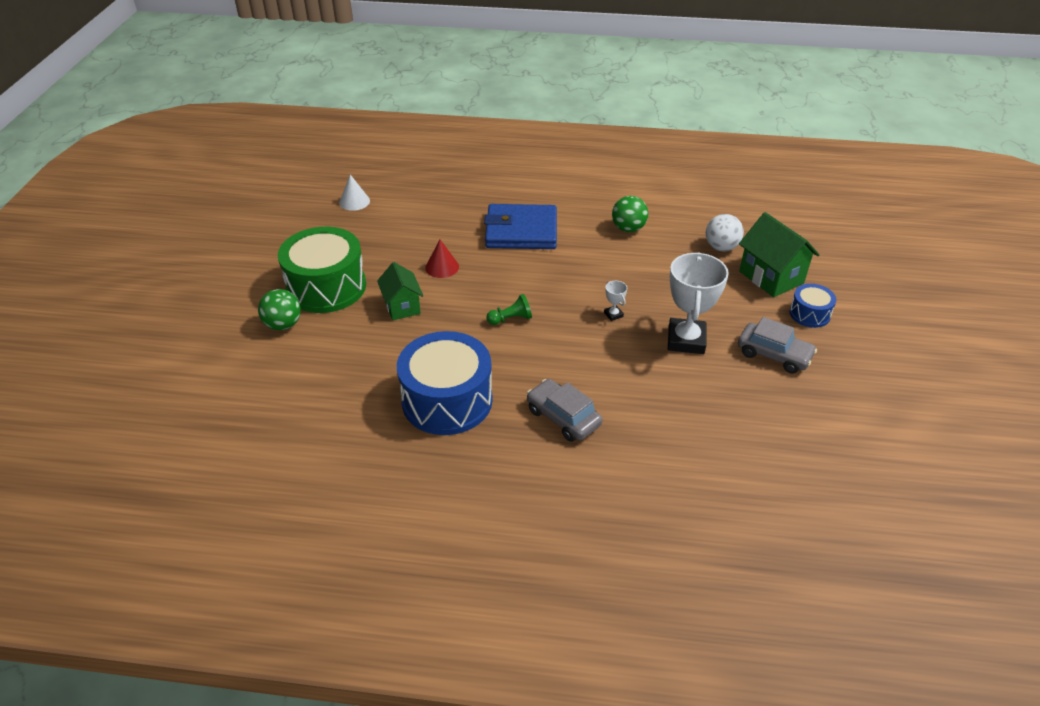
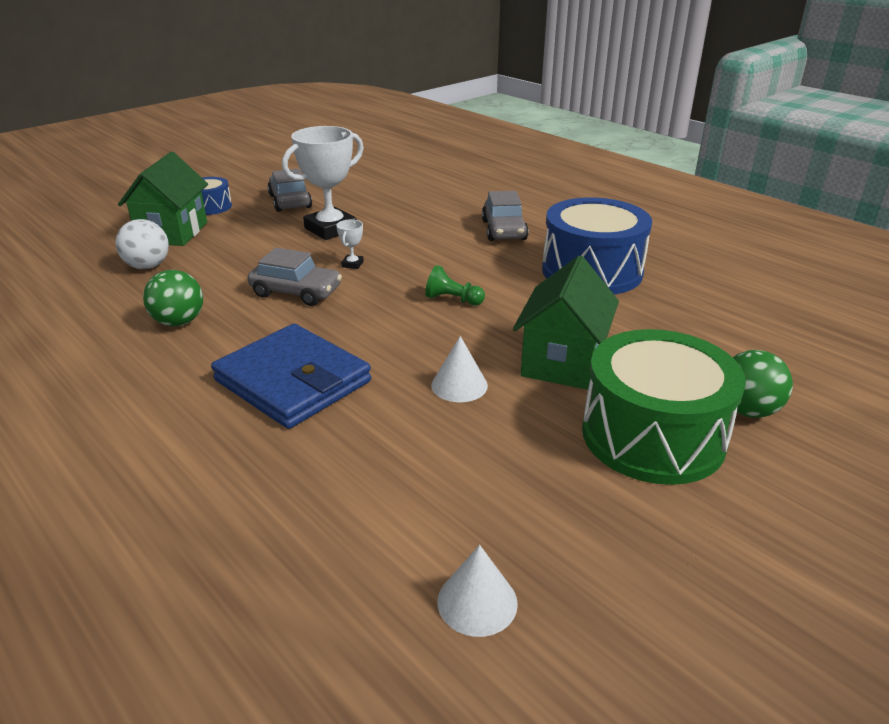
camera: 140 degrees left, 10 degrees down
(402, 307) = (562, 362): green house -> green house, size x1.51
(442, 267) = (459, 385): red cone -> white cone
(607, 276) = (296, 292): none -> grey car

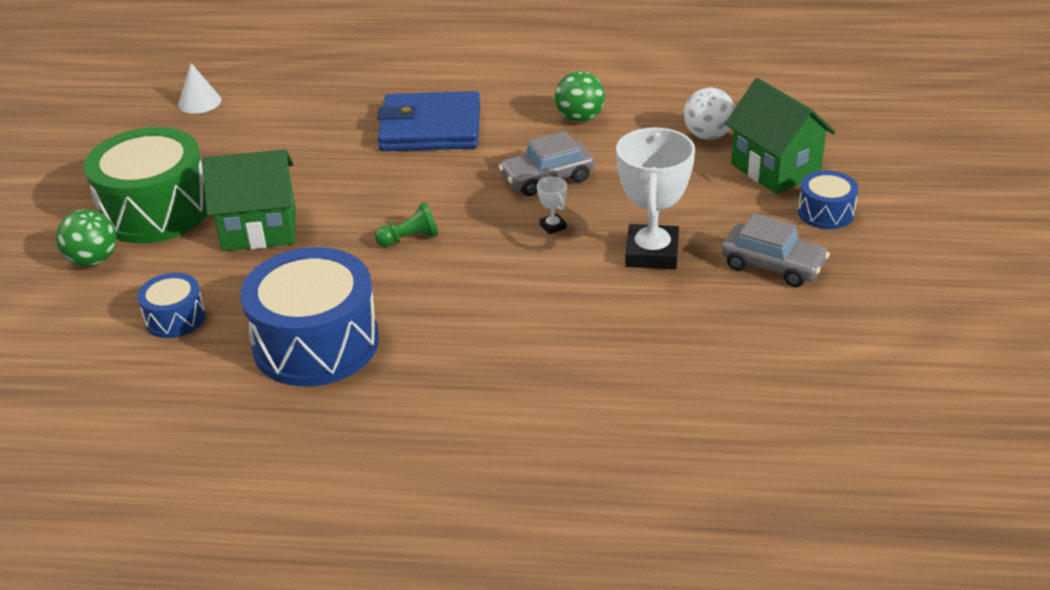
camera: 140 degrees right, 5 degrees up
(459, 385) = (317, 178): white cone -> none
(504, 230) = (475, 357): grey car -> none
(562, 362) = (259, 230): green house -> green house turned 75 degrees counterclockwise
(686, 326) = (175, 318): none -> blue drum

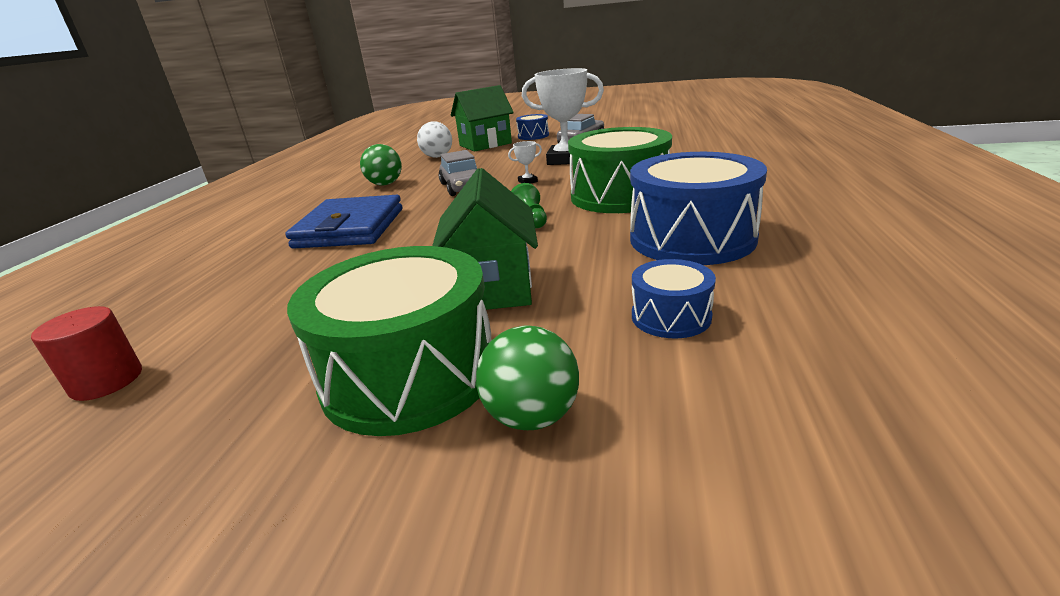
camera: 85 degrees left, 10 degrees down
(199, 102) = (107, 381): white cone -> red cylinder
(467, 300) = (619, 196): none -> green drum

